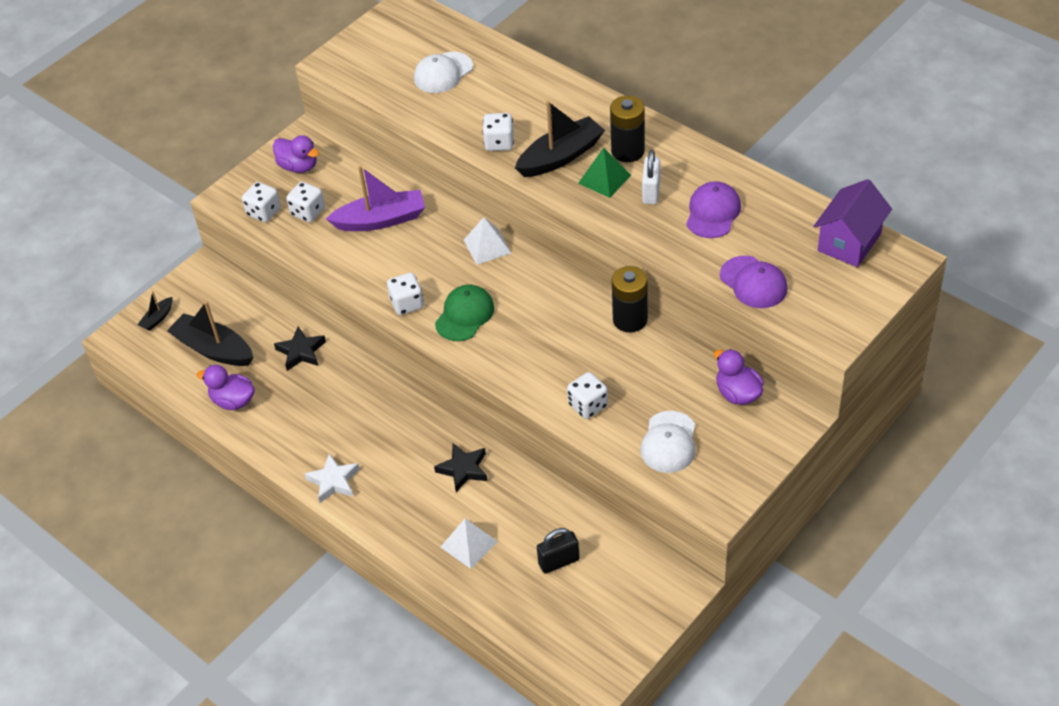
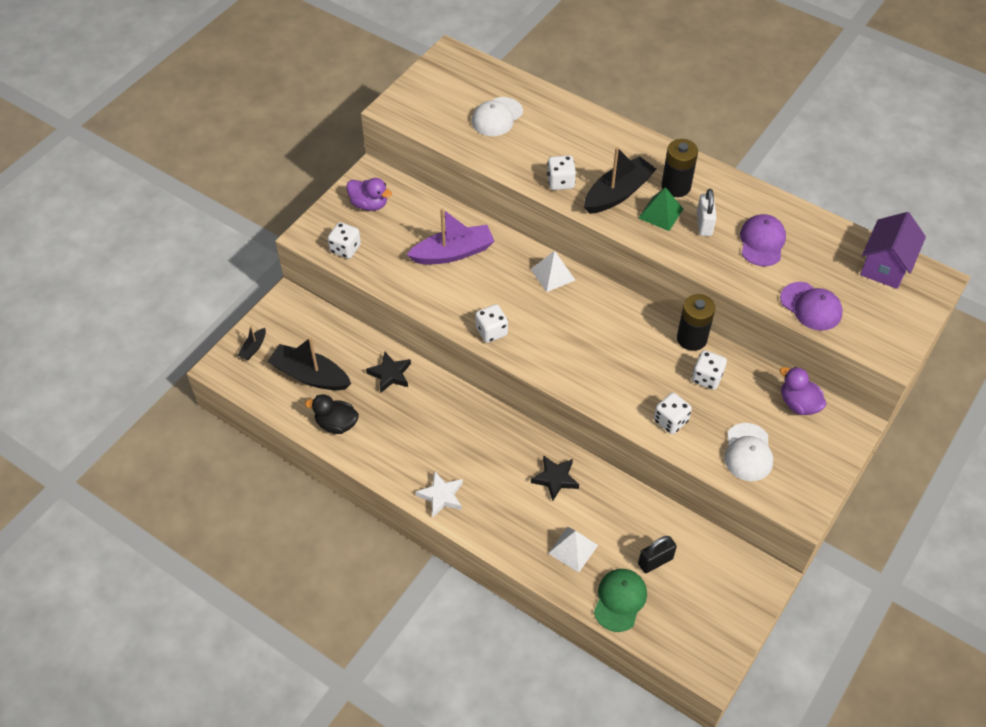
camera: 10 degrees left, 5 degrees up
(233, 401) = (336, 424): purple duck -> black duck
(308, 212) = (385, 247): white dice -> white dice (707, 378)
(464, 315) = (545, 340): green cap -> green cap (620, 600)

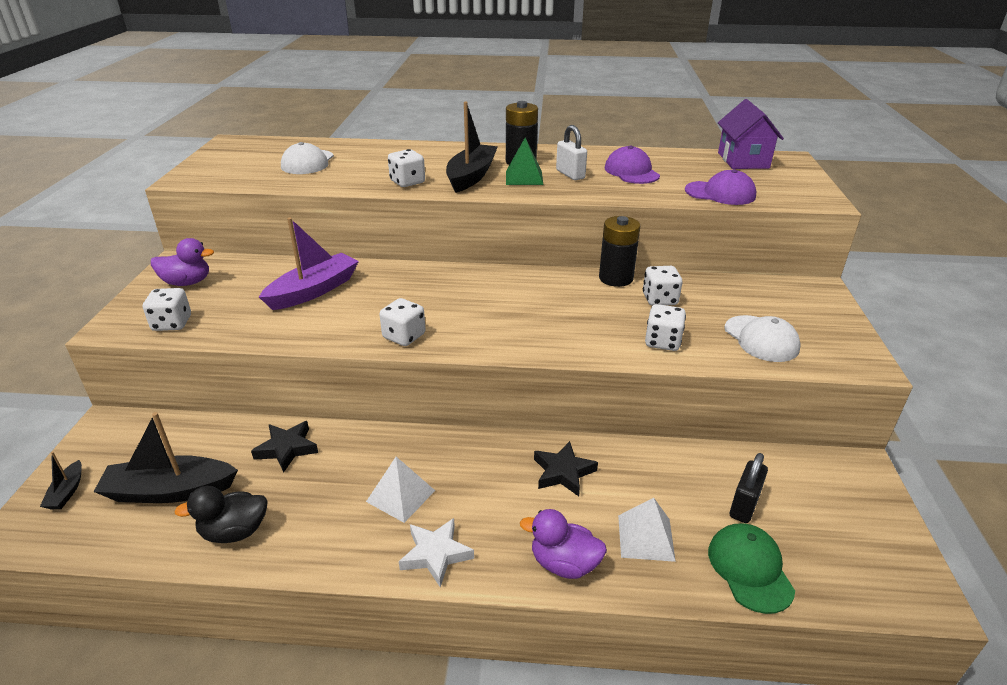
camera: 30 degrees left, 20 degrees down
(553, 274) = (437, 276): white pyramid -> white pyramid (401, 496)
(798, 404) = (758, 290): purple duck -> purple duck (564, 564)

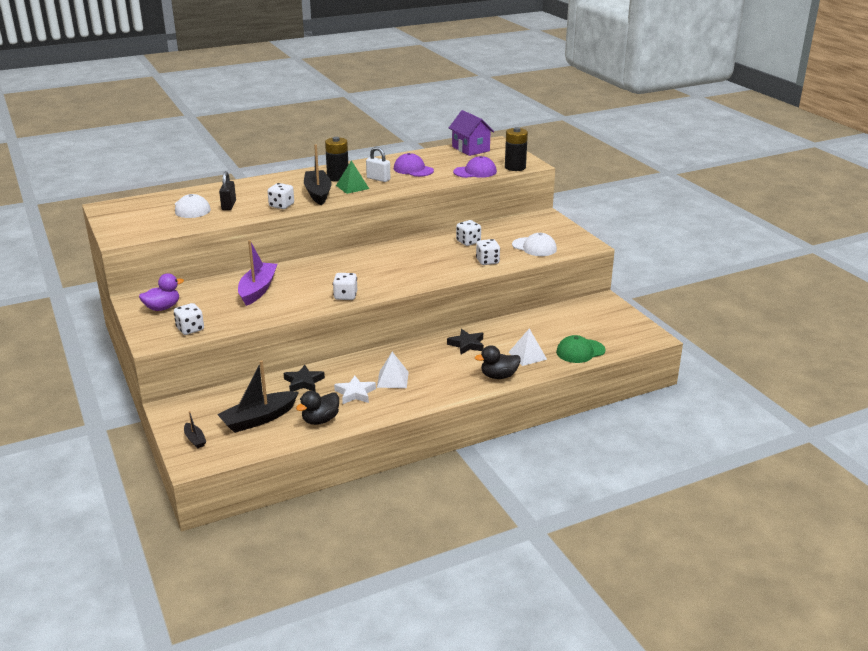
camera: 30 degrees left, 5 degrees down
(436, 554) = (435, 393): white star -> white star (355, 393)
(564, 564) = (498, 376): purple duck -> black duck
(616, 278) = (434, 237): black battery -> black battery (515, 167)
(744, 505) = (562, 330): black padlock -> black padlock (229, 205)
(750, 569) = (580, 351): green cap -> green cap turned 75 degrees counterclockwise

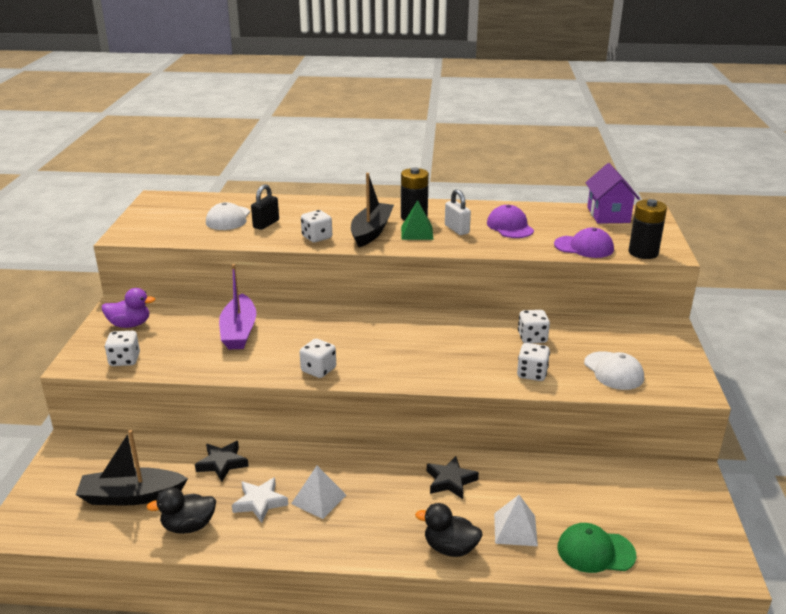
camera: 30 degrees right, 0 degrees up
(195, 439) = (48, 497): black boat -> none
(258, 290) = (239, 331): purple boat -> purple boat turned 135 degrees clockwise

